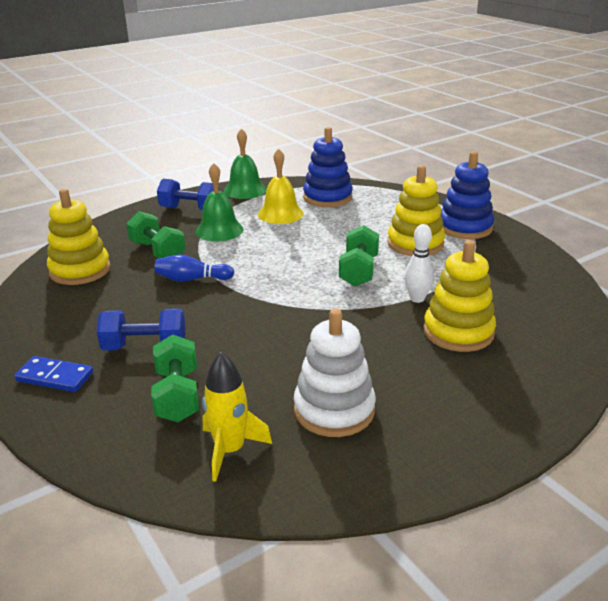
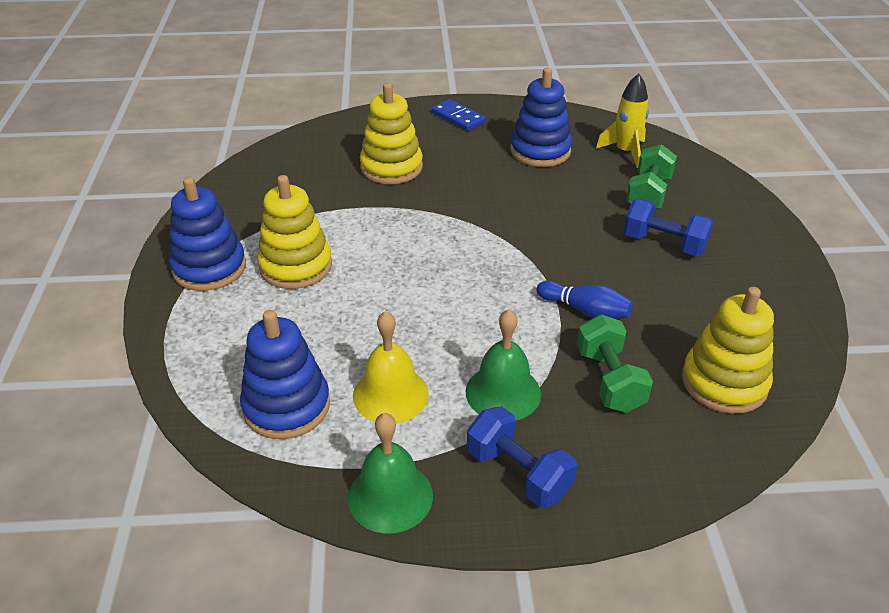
camera: 150 degrees left, 10 degrees up
(55, 377) = (751, 242): blue domino -> blue domino (458, 117)
(334, 410) = (540, 151): white stacking toy -> blue stacking toy
(358, 271) = (399, 253): green dumbbell -> none
(417, 299) = (384, 204): white bowling pin -> none

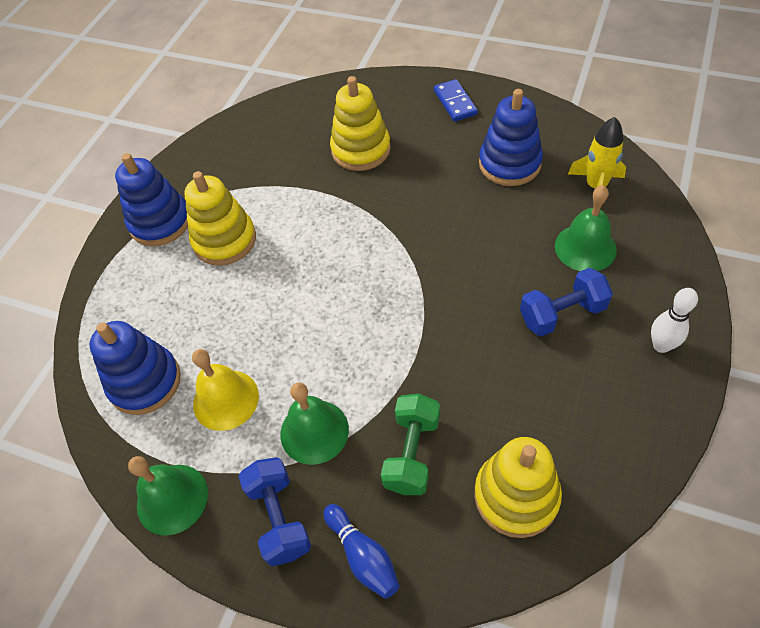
camera: 30 degrees right, 15 degrees up
(585, 310) = (437, 368): blue bowling pin -> blue bowling pin (363, 556)
(648, 194) = (585, 247): green dumbbell -> green bell
(664, 244) = (562, 314): blue dumbbell -> blue dumbbell turned 75 degrees counterclockwise
(758, 245) = (661, 345): none -> white bowling pin

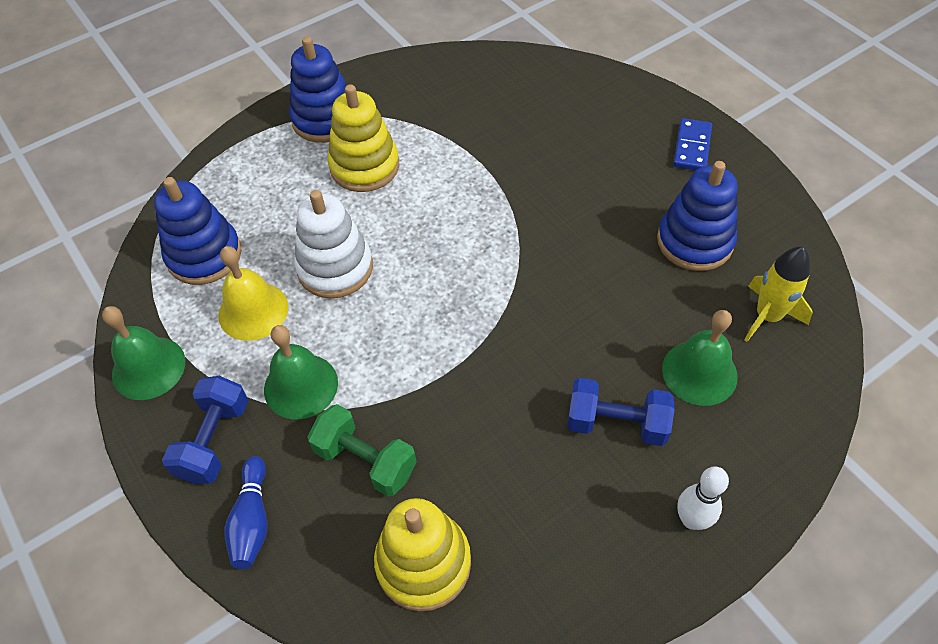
camera: 30 degrees right, 0 degrees up
(266, 328) = (335, 268): none -> white stacking toy
(361, 150) = (556, 146): yellow stacking toy -> none
(412, 453) = (365, 461): green dumbbell -> green dumbbell turned 75 degrees clockwise

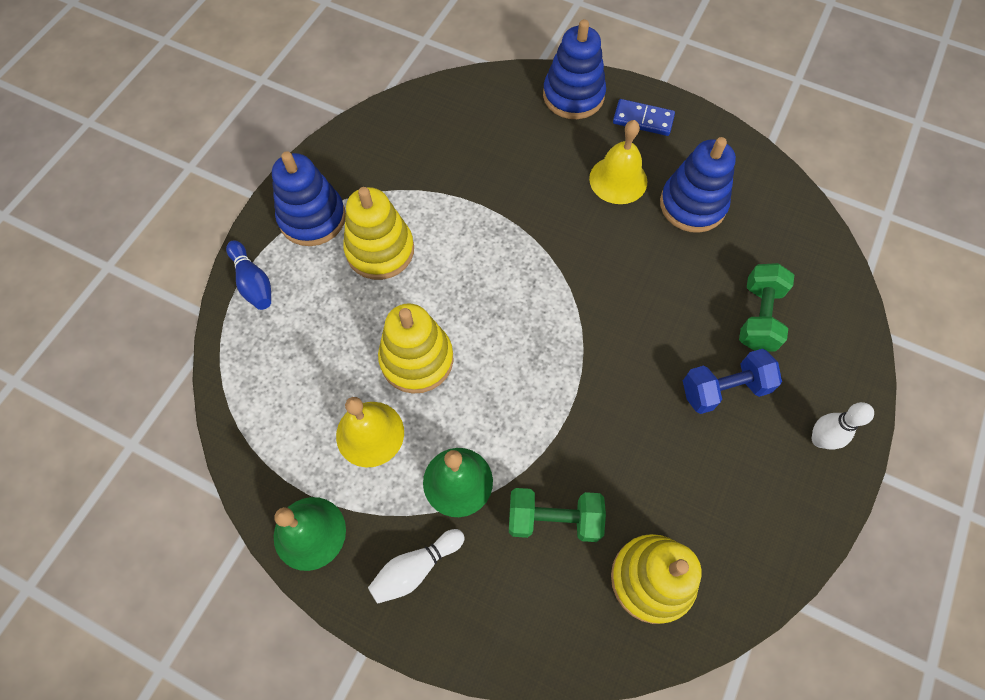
camera: 30 degrees left, 10 degrees up
(204, 255) = (288, 402): blue stacking toy -> blue stacking toy (573, 96)
(214, 440) = (415, 568): blue dumbbell -> white bowling pin
(252, 520) = (495, 619): blue bowling pin -> blue bowling pin (253, 282)
(335, 268) = (417, 359): white stacking toy -> yellow stacking toy
(630, 191) = (618, 180): none -> yellow bell
(692, 147) = (643, 119): blue domino -> blue domino turned 60 degrees counterclockwise
(699, 372) = (758, 317): green bell -> green dumbbell
(767, 316) = (780, 246): yellow rocket -> none

